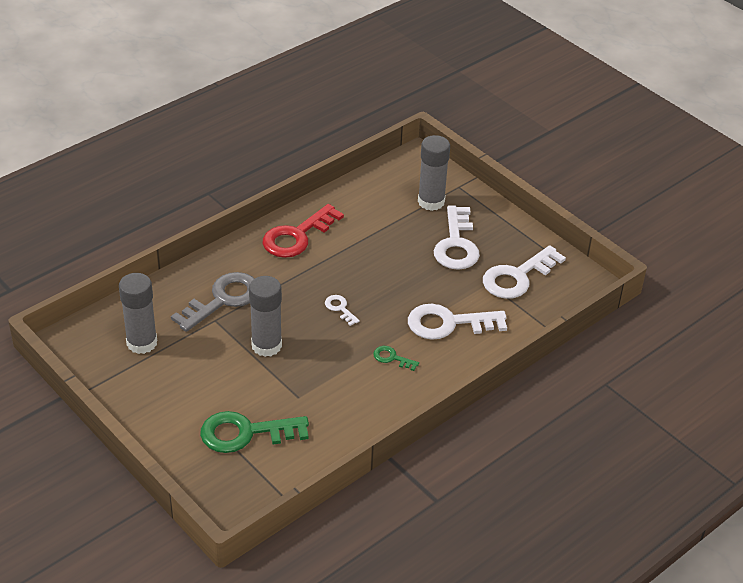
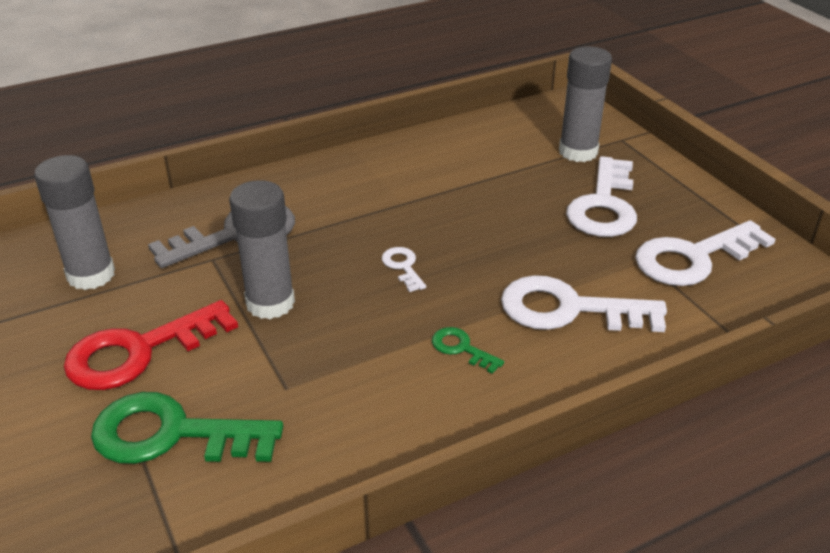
camera: 15 degrees right, 5 degrees down
(297, 236) = (376, 171): red key -> red key (139, 351)

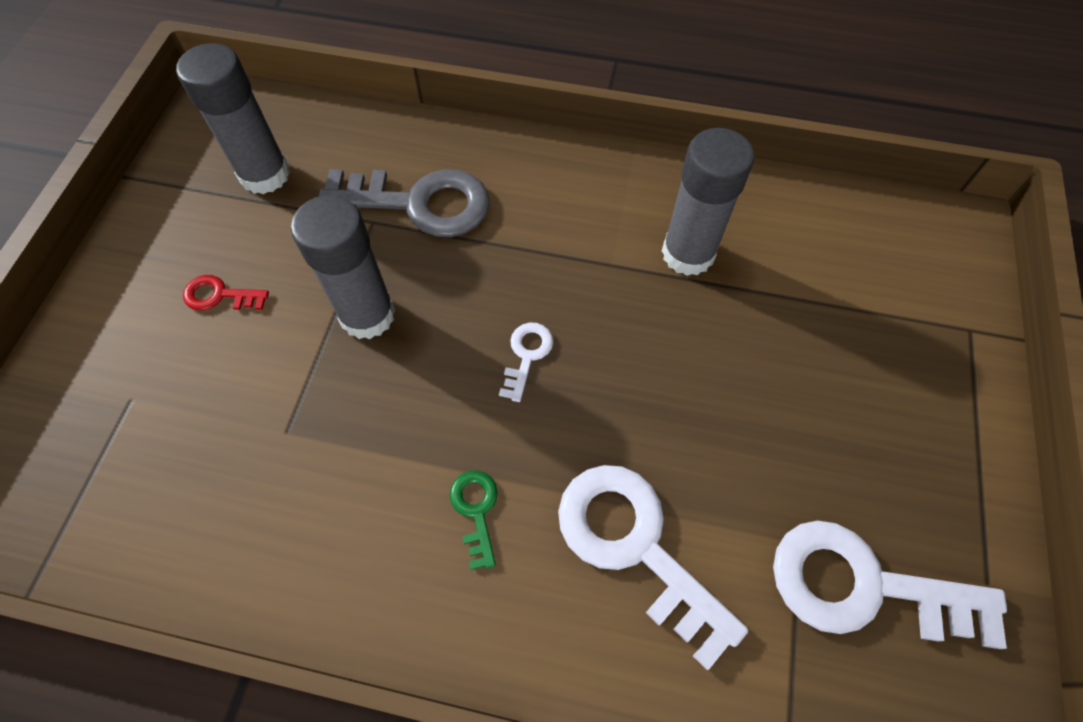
camera: 40 degrees right, 25 degrees up
(139, 351) = (219, 295): red key -> red key, size x0.46
(172, 434) = (159, 413): green key -> none
(578, 152) = (890, 315): grey glue stick -> grey glue stick (688, 253)
(604, 205) = (835, 422): white key -> none

